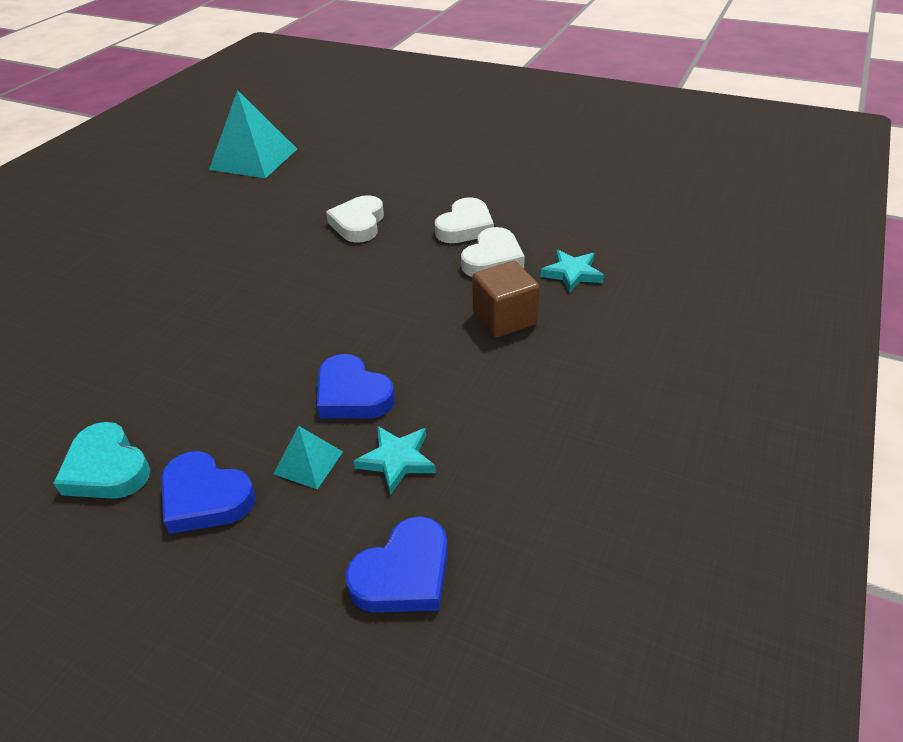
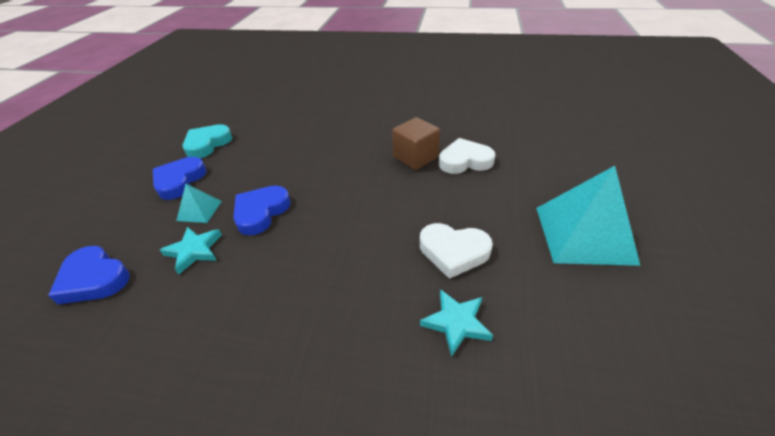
camera: 75 degrees right, 0 degrees up
(254, 159) = (519, 94): turquoise pyramid -> turquoise pyramid (584, 234)
(465, 227) = (497, 221): white heart -> none
(504, 318) = (363, 279): brown cube -> brown cube (415, 157)

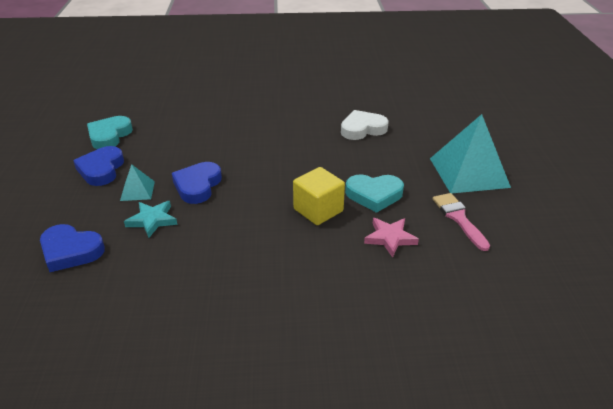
camera: 15 degrees left, 5 degrees down
(379, 264) = (318, 210): none -> yellow cube
(415, 157) = (319, 130): brown cube -> none
(453, 252) = (374, 195): white heart -> turquoise heart
(456, 323) = (390, 238): turquoise star -> pink star
(558, 305) = (459, 218): none -> pink brush

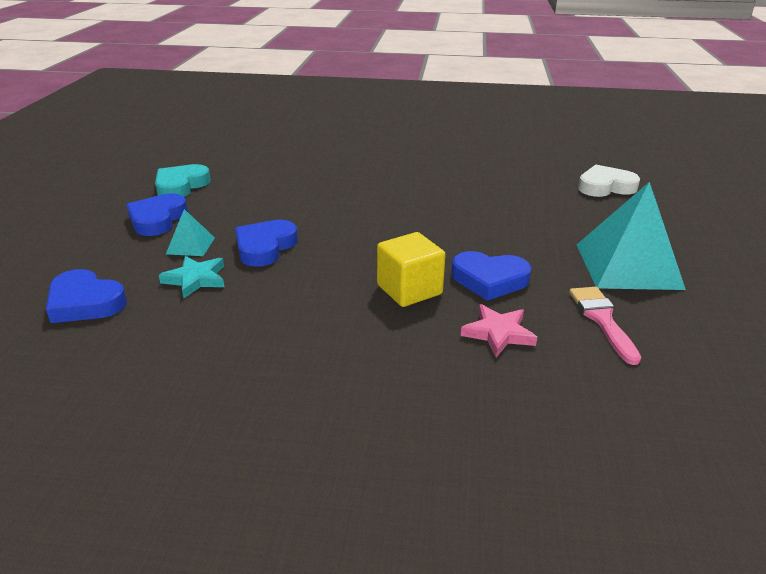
camera: 10 degrees right, 5 degrees down
(362, 129) = (493, 204): white heart -> white heart (605, 187)
(374, 195) = (489, 280): turquoise heart -> blue heart

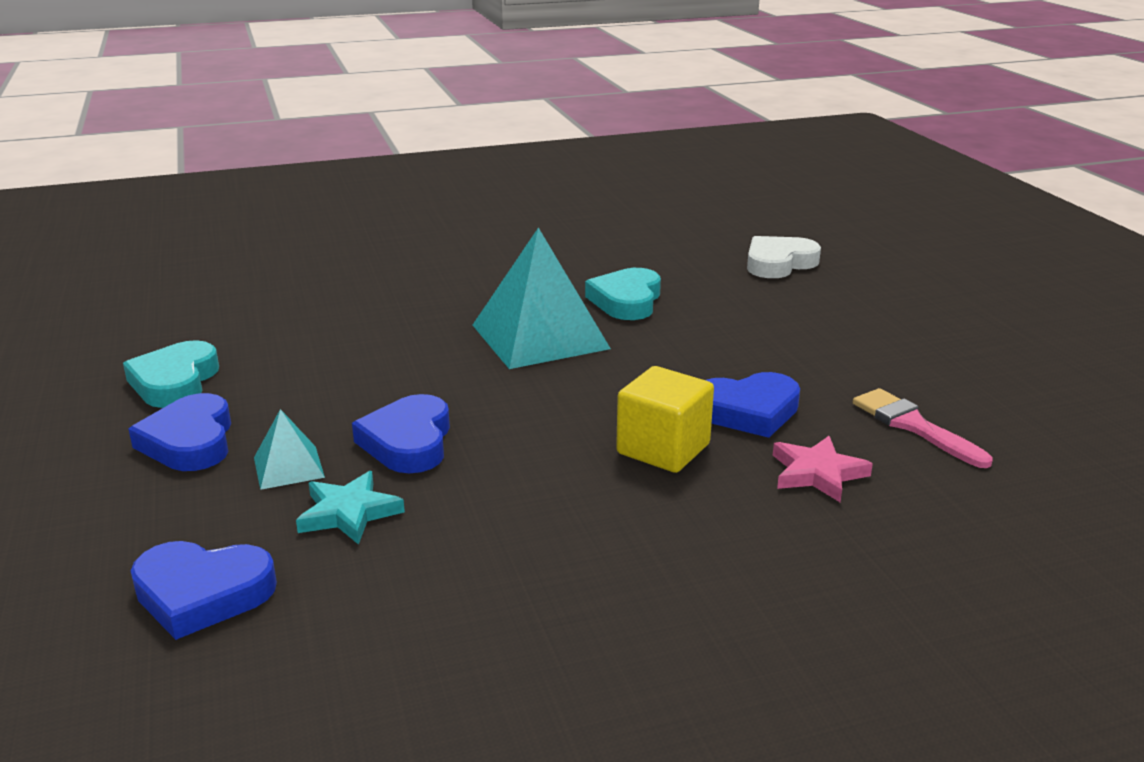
camera: 25 degrees left, 5 degrees down
(475, 191) = (626, 300): none -> turquoise heart
(628, 266) = (886, 356): turquoise pyramid -> turquoise pyramid (540, 336)

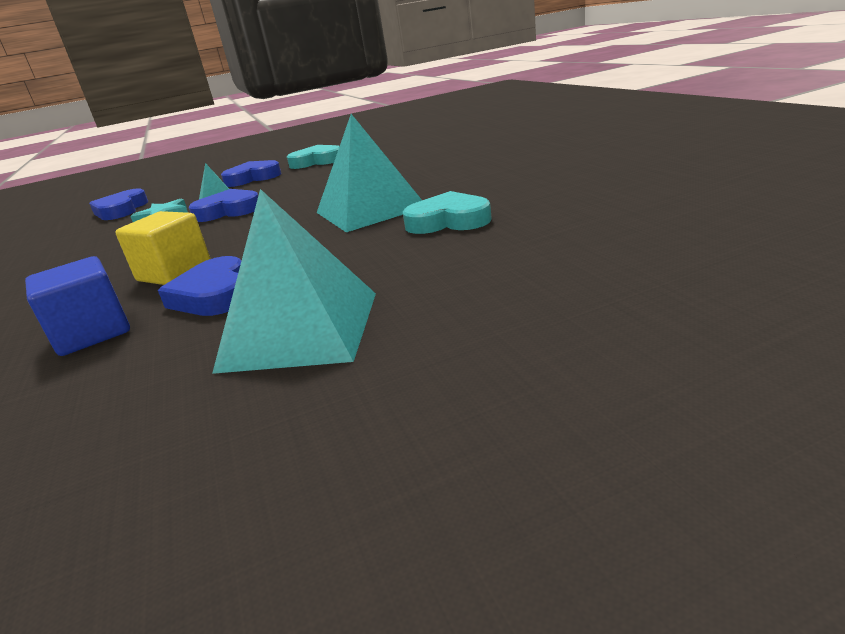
camera: 90 degrees right, 0 degrees up
(779, 263) = (601, 269): white heart -> none
(817, 473) = (92, 333): pink star -> blue cube
(840, 362) = (300, 330): none -> turquoise pyramid
(914, 426) = (134, 381): pink brush -> none

